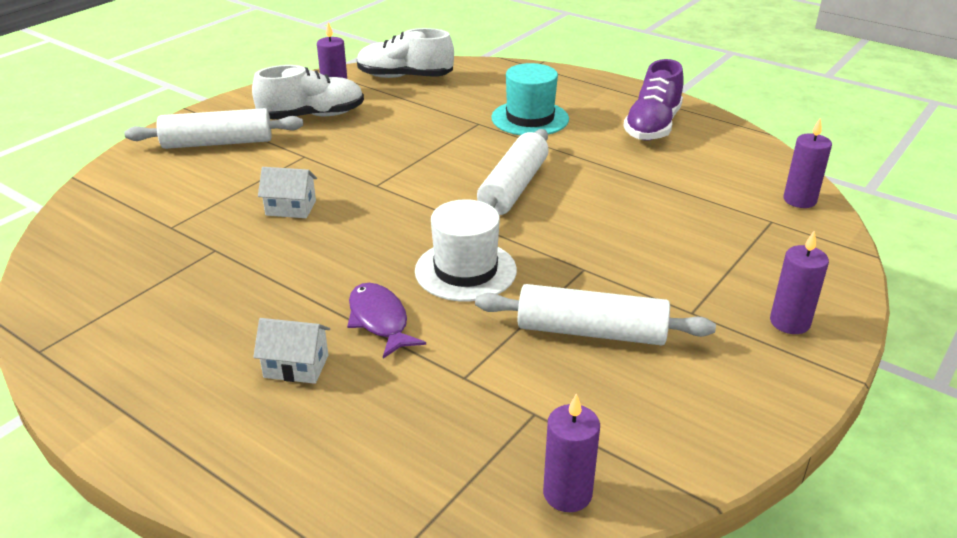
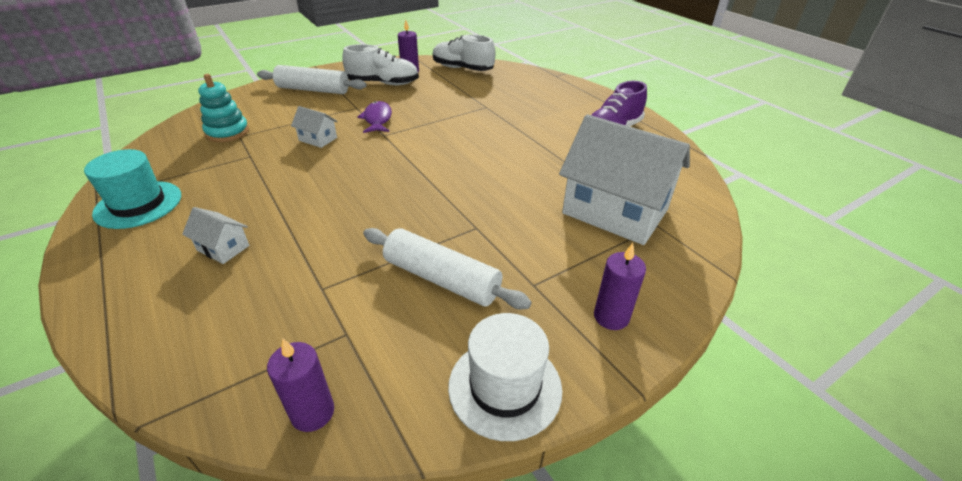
camera: 20 degrees right, 5 degrees up
(148, 225) = (227, 132): none -> turquoise stacking toy
(380, 320) = (303, 229): purple fish -> purple fish (377, 119)
(465, 270) = (390, 208): white hat -> white hat (505, 387)
(513, 187) = (473, 155): white rolling pin -> none
(530, 118) = (524, 110): turquoise hat -> turquoise hat (138, 204)
(719, 216) = (615, 211): none -> white house
(799, 200) = (694, 213): purple candle -> none

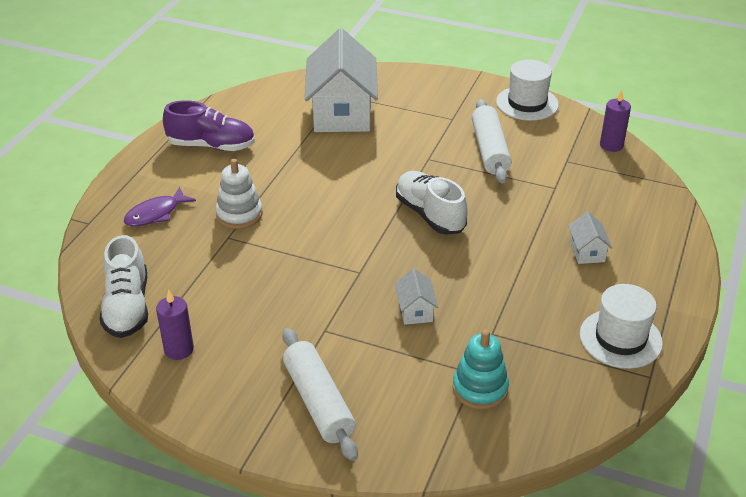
camera: 125 degrees left, 0 degrees up
(138, 204) = (620, 338): turquoise hat -> white hat
(377, 119) = (334, 296): purple fish -> purple fish (156, 214)
(383, 83) = (239, 350): white shoe -> white shoe (430, 215)
(506, 117) = (239, 214): none -> white stacking toy
(611, 317) = (444, 89): purple candle -> none

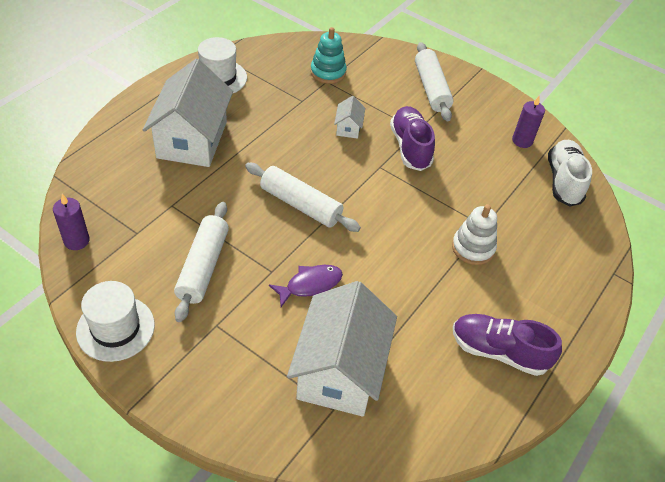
camera: 170 degrees left, 10 degrees up
(156, 214) = (551, 268): purple fish -> purple fish (310, 285)
(329, 304) = (410, 147): none -> purple shoe
(430, 215) = (301, 205): white shoe -> white rolling pin
(587, 252) = (192, 140): white house -> white house, size x2.38

